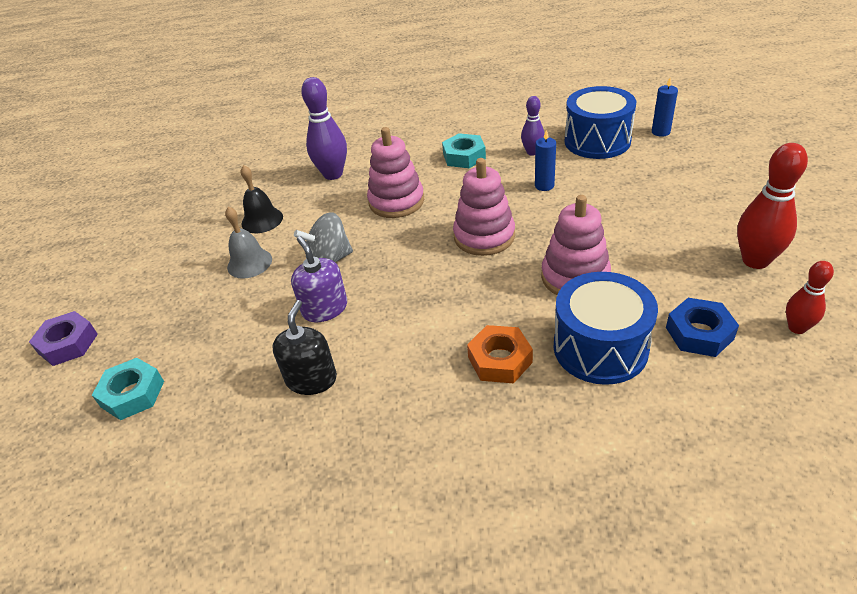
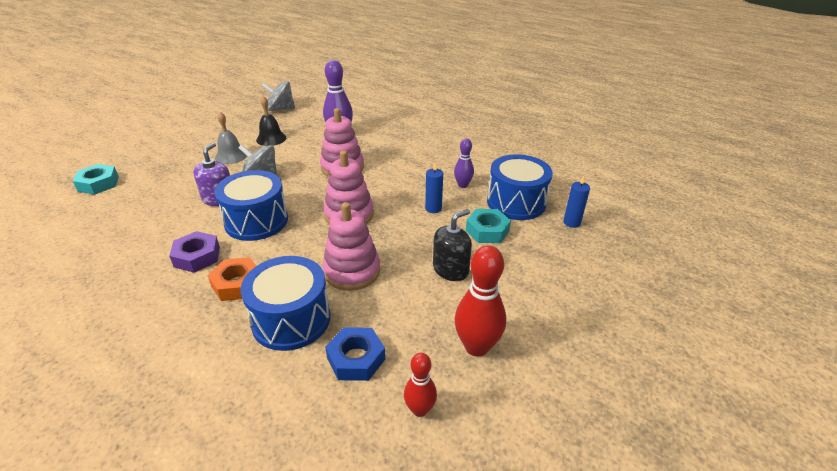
camera: 35 degrees right, 5 degrees down
(68, 343) = (118, 147): purple nut -> purple nut (197, 256)
(210, 186) = (280, 109): none -> grey spinning top
(311, 379) = (157, 228): black soap dispenser -> black soap dispenser (450, 269)
(407, 300) = (256, 221): none -> blue drum
(464, 156) = (420, 164): turquoise nut -> turquoise nut (487, 231)

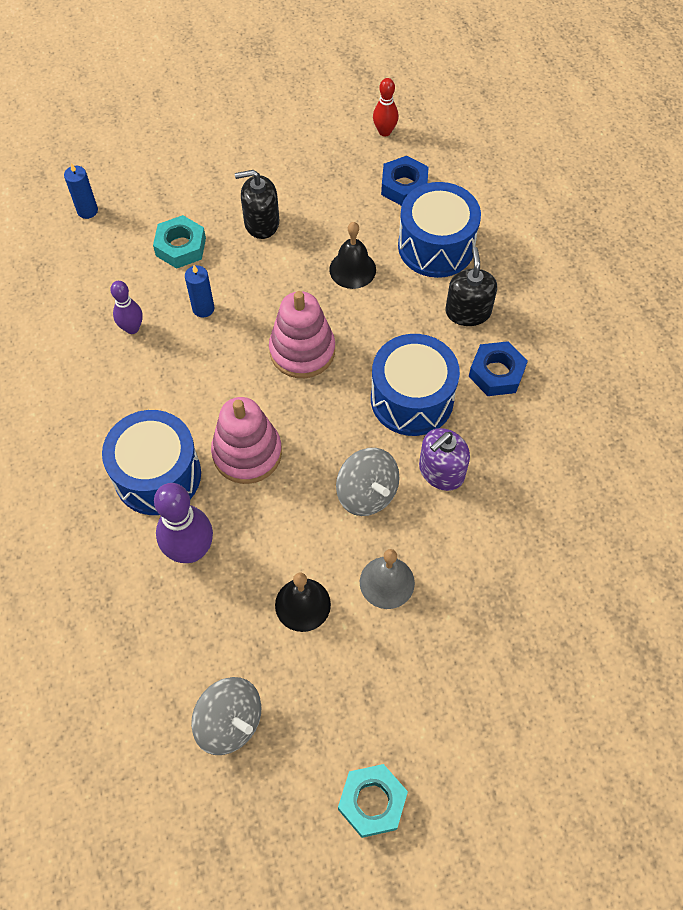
camera: 145 degrees left, 25 degrees up
(98, 184) = (598, 610): turquoise nut -> turquoise nut (372, 802)
(197, 256) = (496, 373): purple nut -> blue nut
(237, 284) = (468, 312): orange nut -> black soap dispenser
(352, 271) = (352, 269): pink stacking toy -> black bell
(476, 347) = (308, 149): red bowling pin -> none
(516, 202) = (107, 267): blue drum -> blue drum (157, 475)

